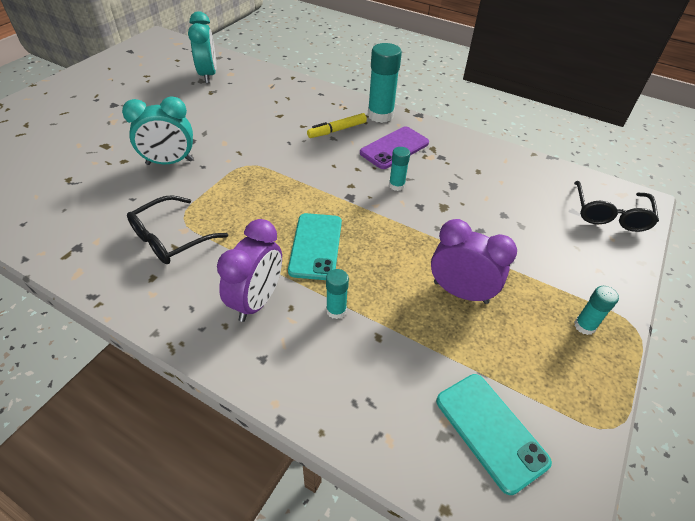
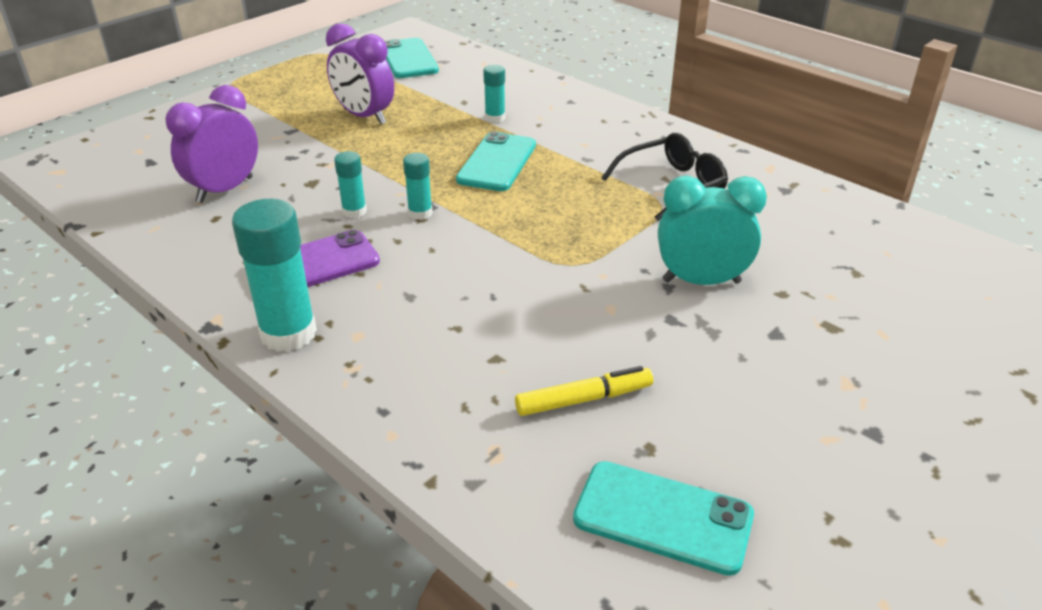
camera: 165 degrees left, 10 degrees down
(208, 75) = (663, 517): turquoise clock -> turquoise phone
(257, 301) = (571, 130): purple clock -> purple clock (225, 190)
(337, 130) = (394, 309): yellow marker -> yellow marker (584, 399)
(584, 326) = (273, 89): turquoise glue stick -> turquoise glue stick (420, 213)
(609, 214) = (112, 154): black glasses -> none

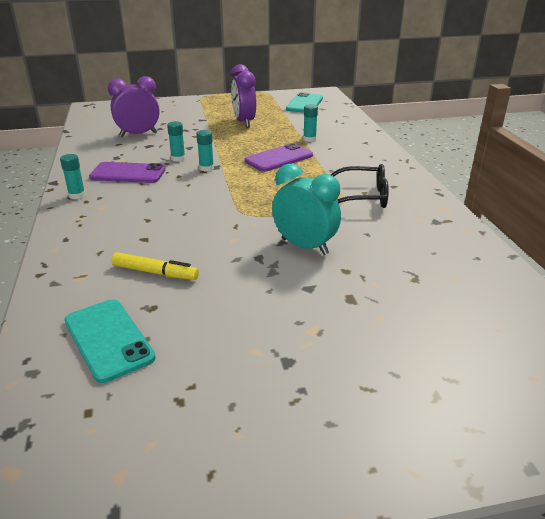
camera: 35 degrees right, 5 degrees down
(288, 333) = (77, 195): turquoise glue stick -> turquoise glue stick, size x0.52
(497, 162) = (279, 158): turquoise phone -> purple phone

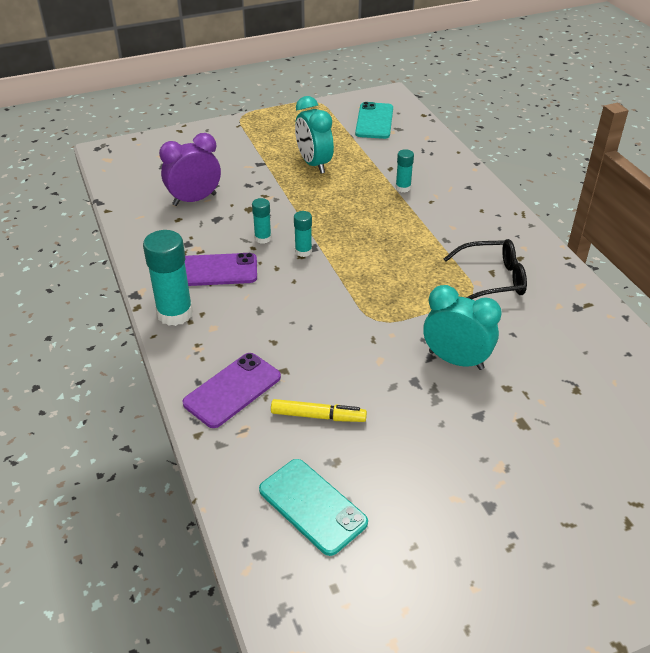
camera: 10 degrees left, 10 degrees up
(77, 195) = (175, 313): turquoise glue stick -> turquoise glue stick, size x1.91
(244, 122) = (314, 164): purple clock -> turquoise clock
(279, 158) = (380, 225): purple phone -> purple phone (232, 390)

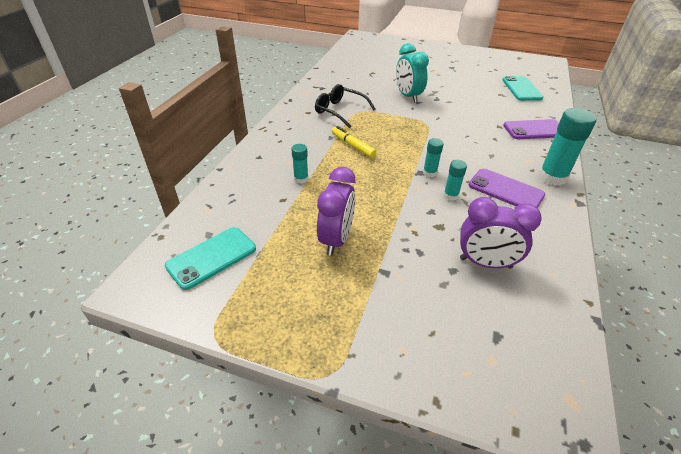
camera: 140 degrees left, 0 degrees up
(314, 164) = (336, 239): turquoise clock -> purple clock
(318, 416) = (496, 106): yellow marker -> yellow marker (353, 146)

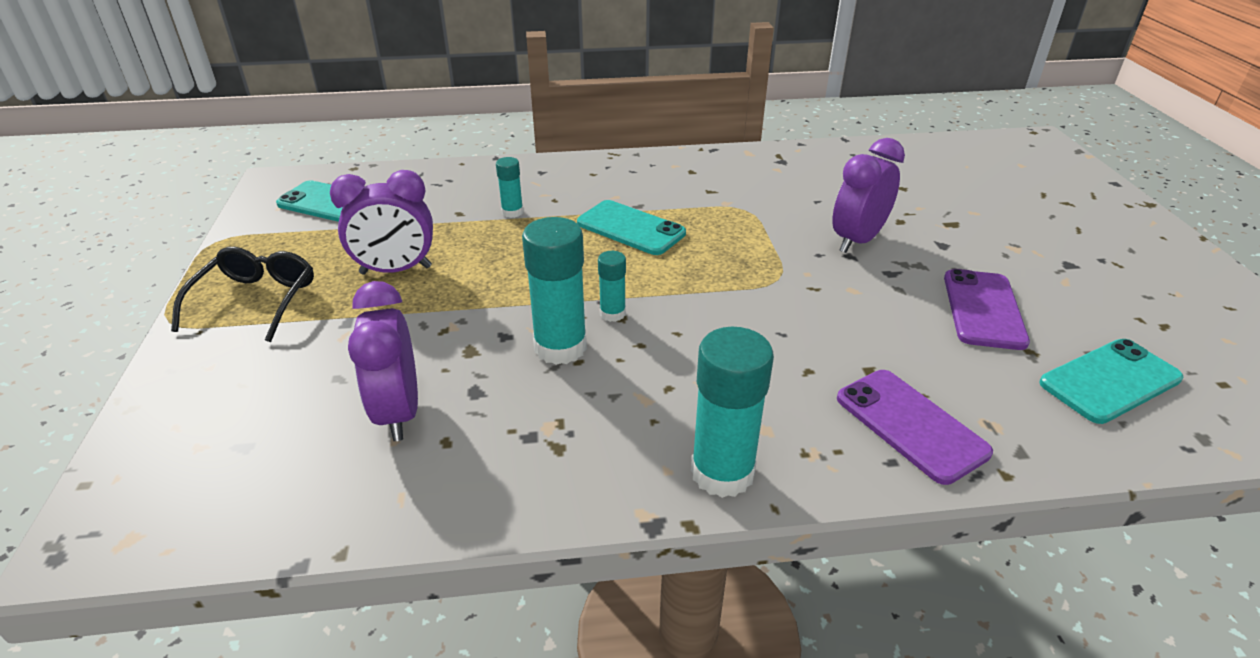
camera: 65 degrees right, 5 degrees down
(340, 111) = (724, 193): black glasses -> black glasses (256, 301)
(353, 146) = (630, 228): yellow marker -> turquoise phone
(408, 96) = (857, 240): turquoise clock -> purple clock
(450, 195) = (560, 347): turquoise glue stick -> turquoise glue stick, size x1.91
(505, 190) = (622, 409): purple phone -> purple phone (983, 309)

